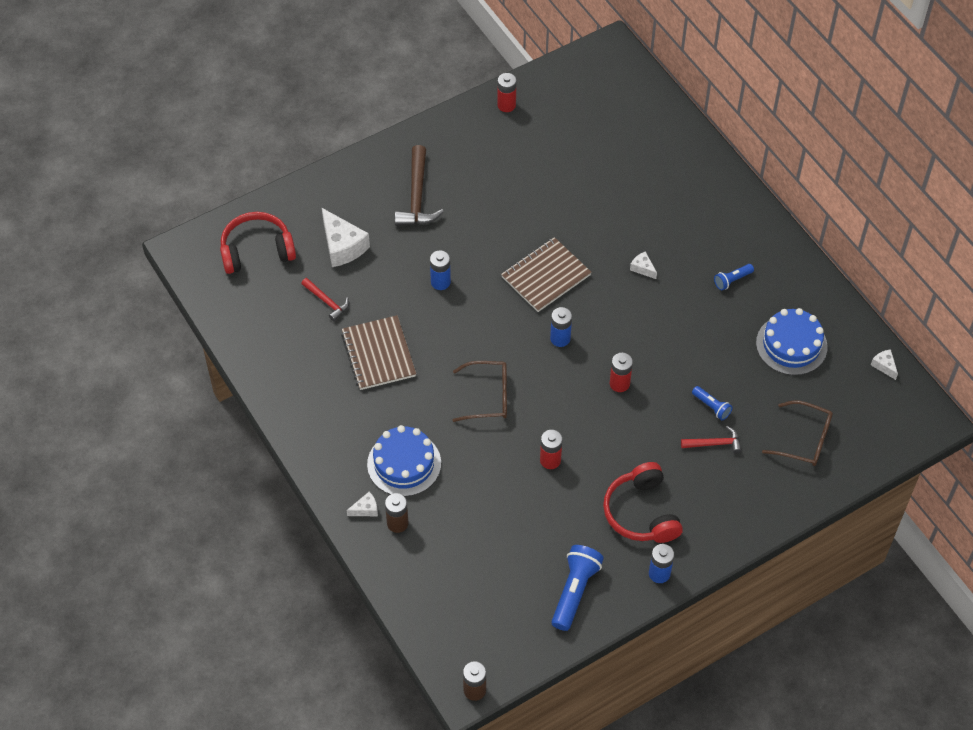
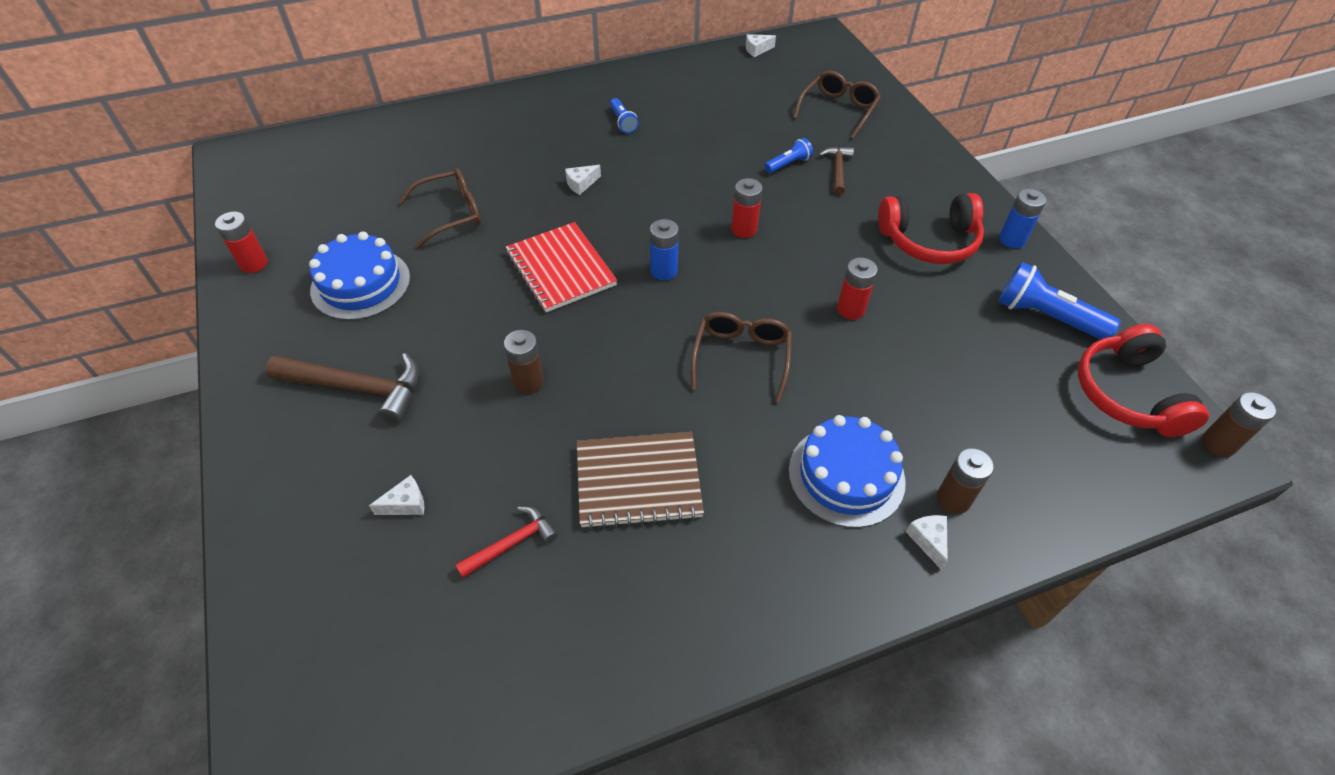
camera: 80 degrees left, 5 degrees down
(257, 251) = (352, 650): red headphones -> red headphones (1127, 394)
(342, 246) = (406, 504): white cheese -> white cheese, size x0.48
(440, 282) = (528, 382): blue battery -> brown battery
(546, 276) = (561, 269): brown notebook -> red notebook
(585, 197) = (451, 214): none -> brown glasses
(714, 443) = (837, 170): red hammer -> brown hammer
(791, 345) = (719, 98): blue cake -> blue cake (360, 284)

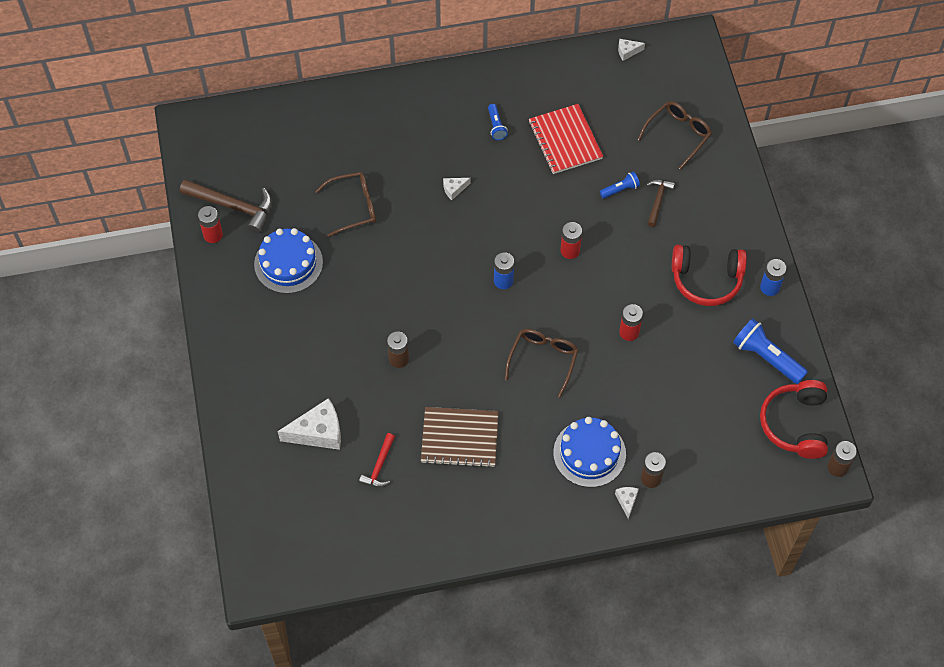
camera: 10 degrees right, 10 degrees up
(357, 388) = (288, 347): brown hammer -> brown hammer (233, 206)
(406, 504) = (318, 432): white cheese -> white cheese, size x2.07
(511, 543) = (379, 466): red hammer -> red hammer turned 135 degrees clockwise
(561, 269) = (430, 269): red notebook -> red notebook (565, 140)

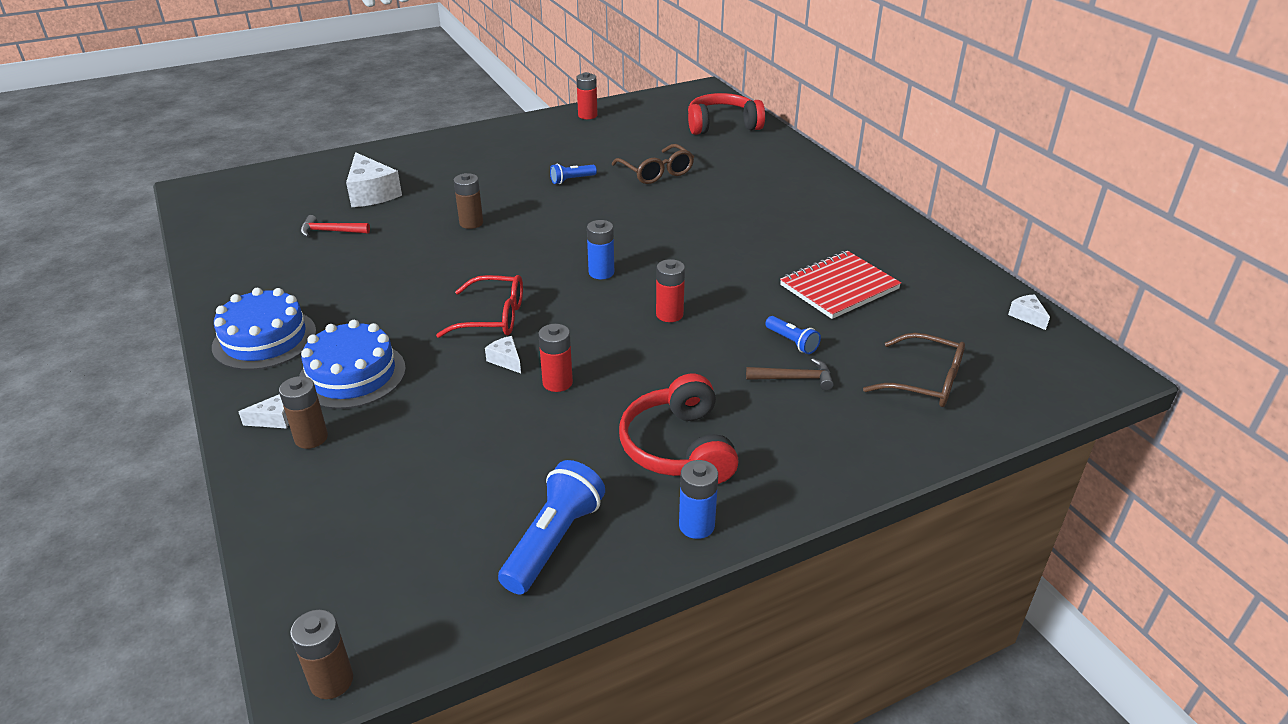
camera: 75 degrees right, 25 degrees down
(233, 206) = (624, 119): brown hammer -> none
(288, 263) = (571, 151): blue cake -> blue cake (264, 339)
(454, 189) = (714, 223): white cheese -> white cheese (506, 360)
(459, 438) = (370, 274): brown notebook -> none
(496, 126) = (822, 237): blue flashlight -> blue flashlight (572, 180)
(543, 360) = (493, 317): brown glasses -> red glasses
(795, 424) = (422, 600): red headphones -> red headphones (722, 125)

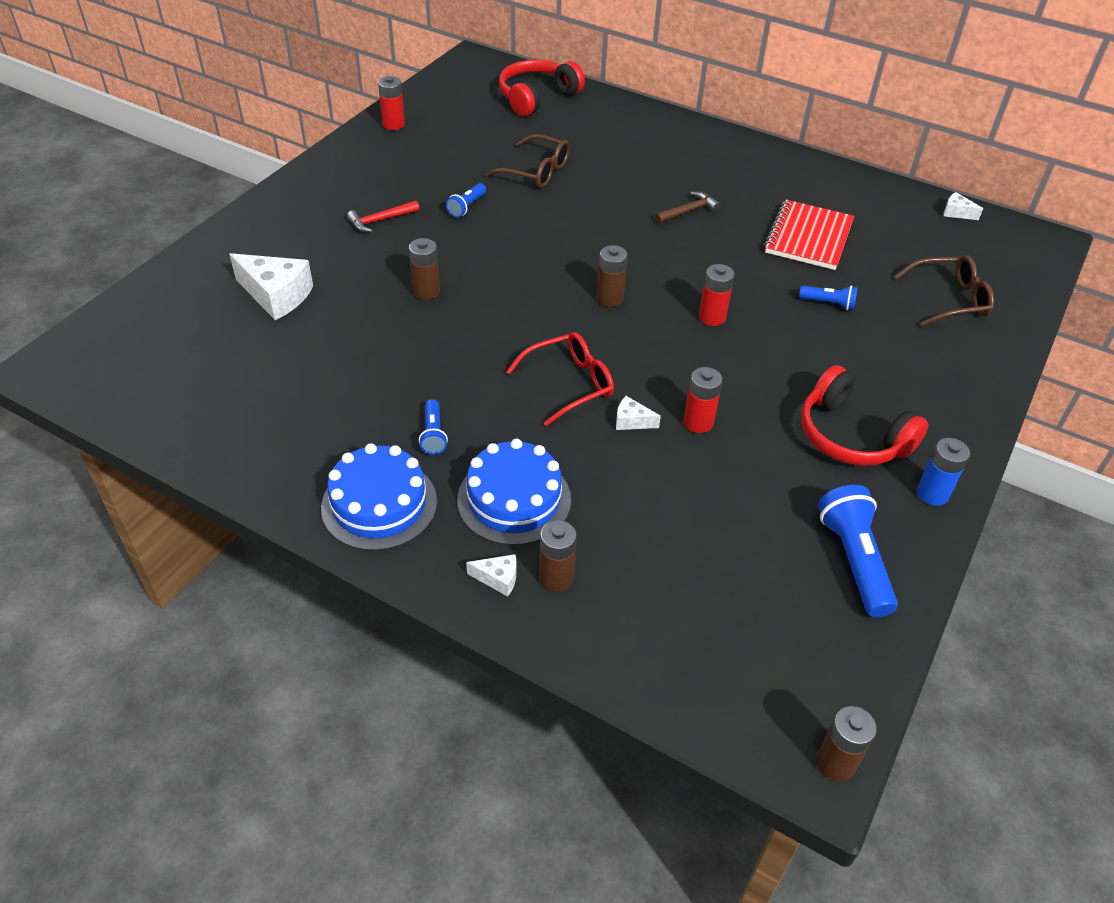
camera: 35 degrees left, 10 degrees up
(273, 419) = (498, 578): white cheese -> white cheese turned 60 degrees clockwise
(331, 231) = (289, 357): red hammer -> red hammer (380, 220)
(355, 312) = (433, 435): none -> blue flashlight
(601, 272) = (609, 298): blue battery -> brown battery
(794, 378) = (864, 336): brown hammer -> brown hammer (688, 211)

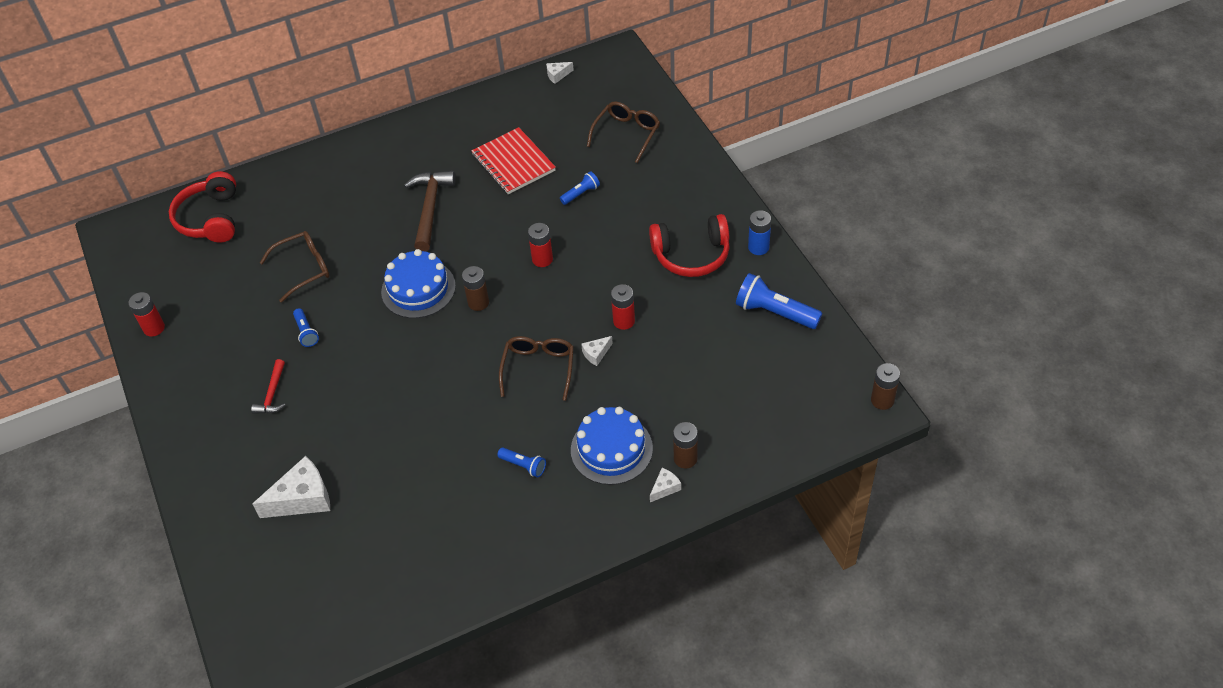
camera: 50 degrees left, 5 degrees up
(379, 504) = (560, 523): blue cake -> blue cake (418, 289)
(426, 291) = (380, 403): brown battery -> none
(569, 384) = (538, 368): red glasses -> brown glasses
(688, 211) = (430, 208): brown hammer -> brown hammer, size x1.75

